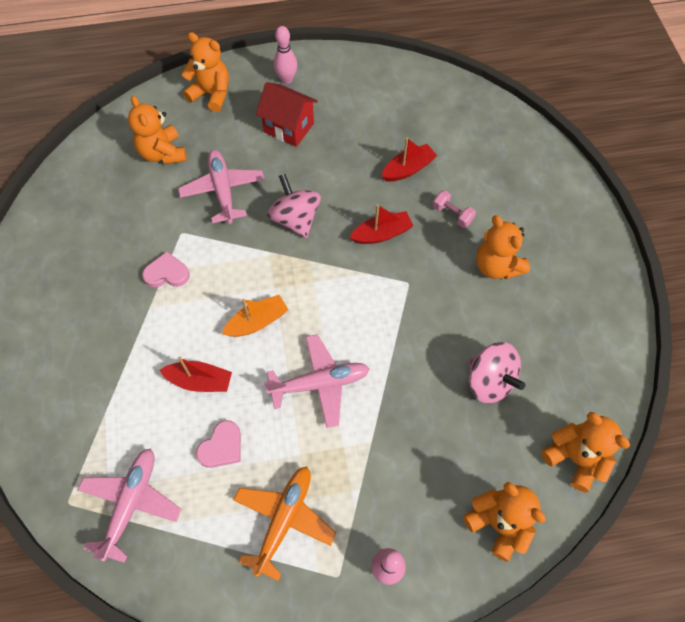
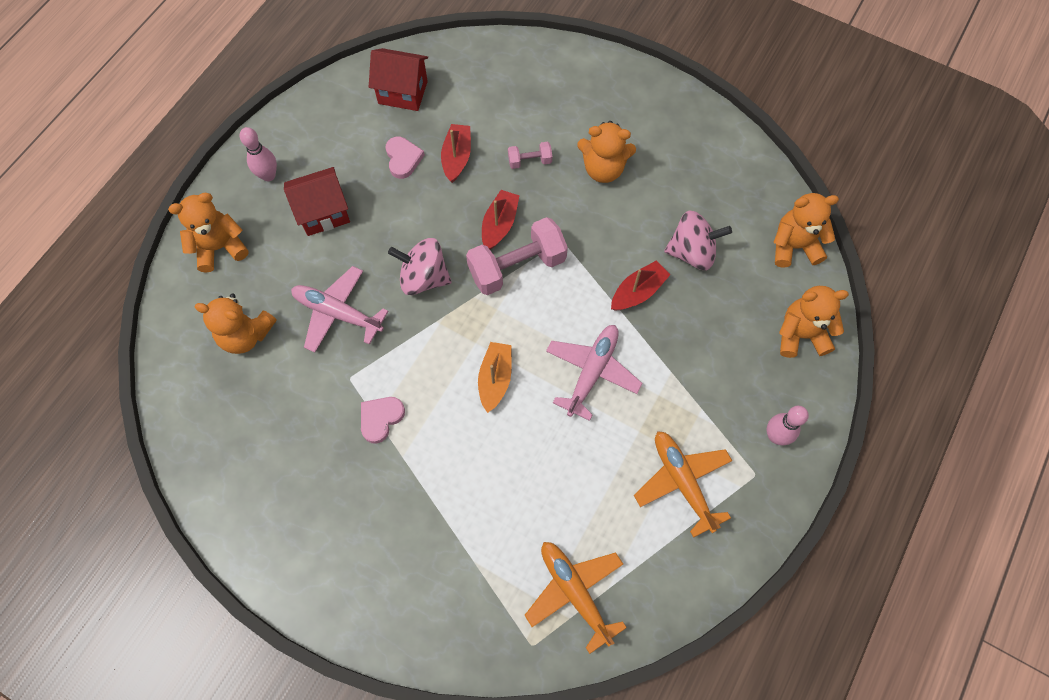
camera: 50 degrees left, 5 degrees up
(131, 503) = (574, 592): pink plane -> orange plane
(200, 381) = (510, 463): red boat -> red boat (638, 292)
(222, 447) = (584, 486): pink heart -> pink heart (403, 159)
(359, 270) = (517, 267): none -> pink dumbbell
(425, 102) = (403, 92): none -> red house

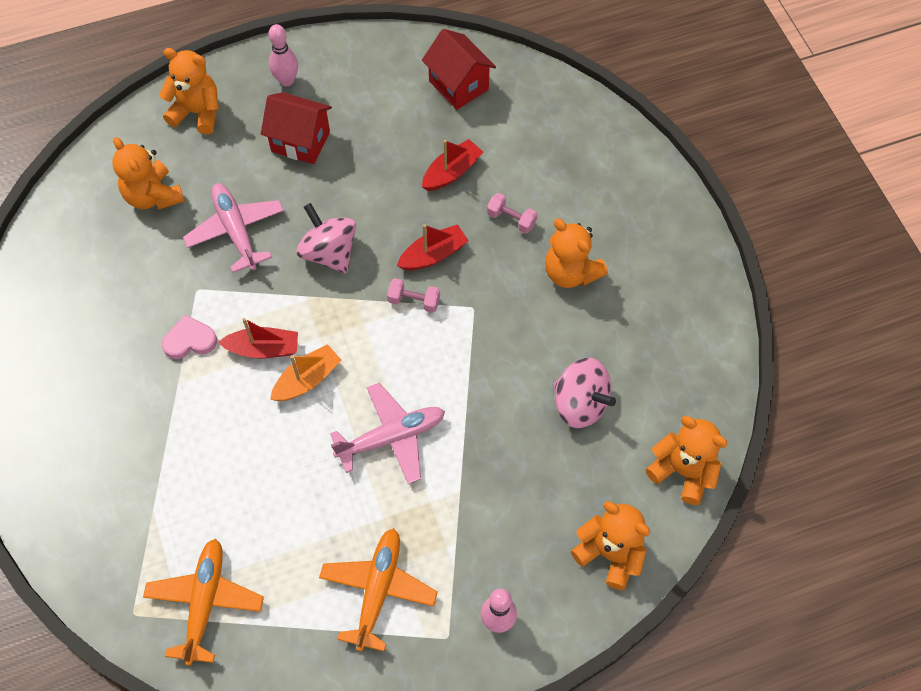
camera: 40 degrees right, 5 degrees down
(403, 159) = (406, 142): pink heart -> none
(517, 267) = (414, 301): pink dumbbell -> pink dumbbell, size x0.48
(638, 292) = (497, 401): red boat -> red boat (263, 349)

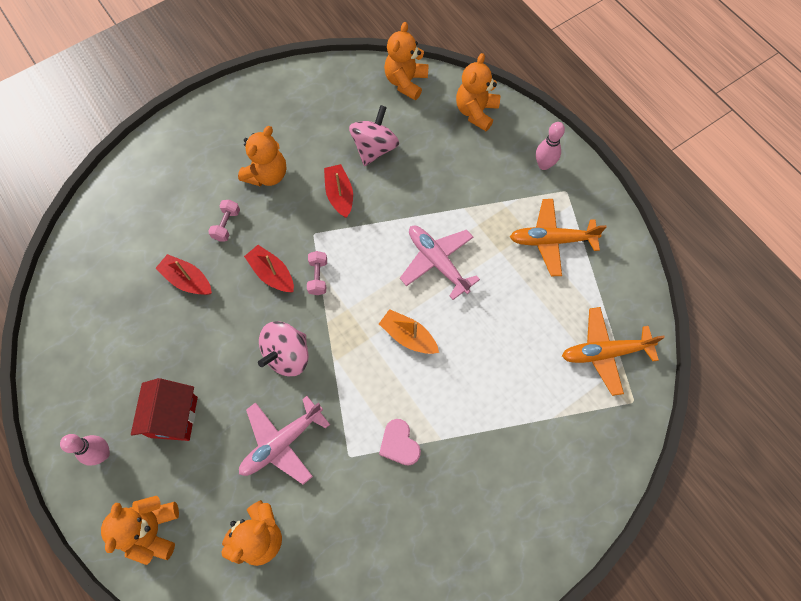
camera: 105 degrees left, 5 degrees up
(263, 349) = (391, 379): red boat -> red boat (339, 195)
(458, 85) = (92, 297): red house -> none

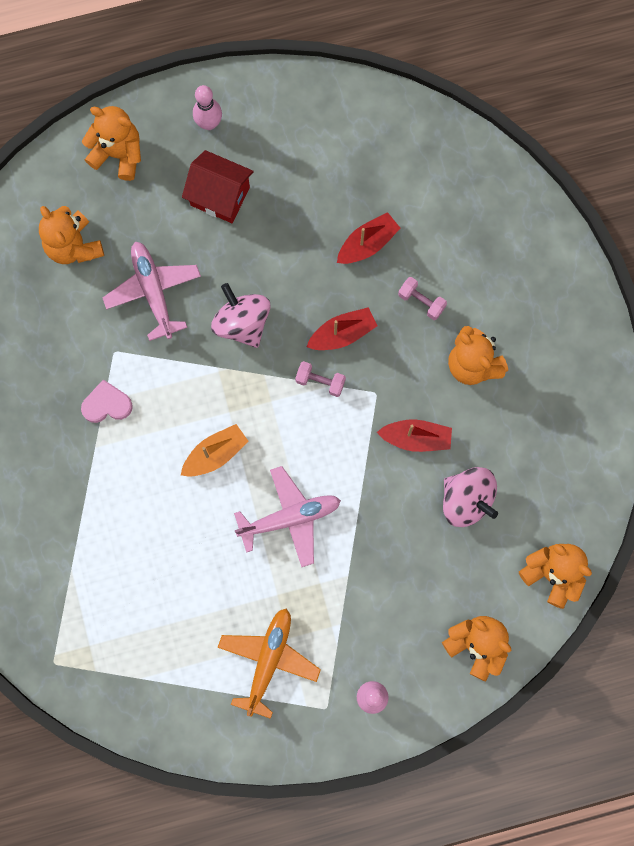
camera: 110 degrees right, 10 degrees up
(604, 352) = (116, 657): orange plane -> none

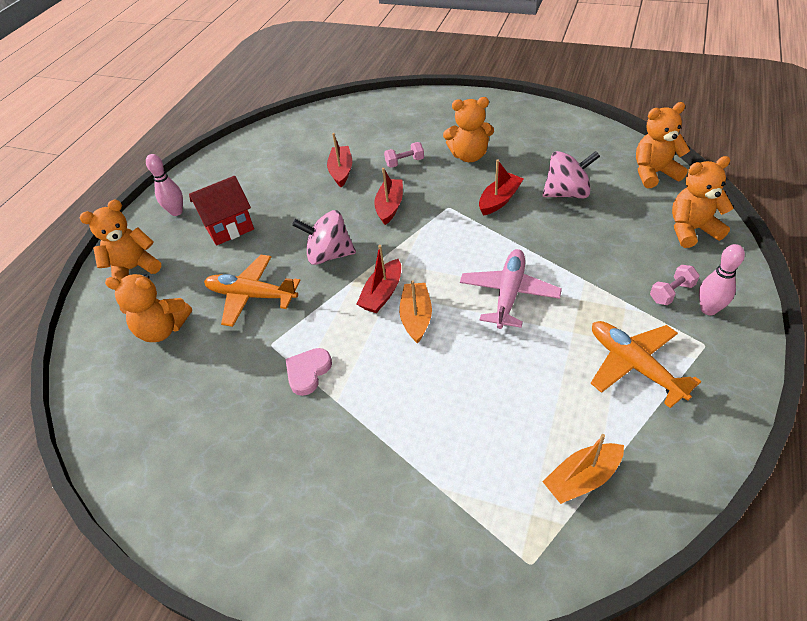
camera: 50 degrees left, 30 degrees down
(138, 666) = (582, 478): none -> orange boat
(153, 291) = (251, 296): pink plane -> orange plane
(224, 406) = (382, 294): none -> red boat
(320, 381) = (413, 231): pink dumbbell -> pink dumbbell (671, 293)

